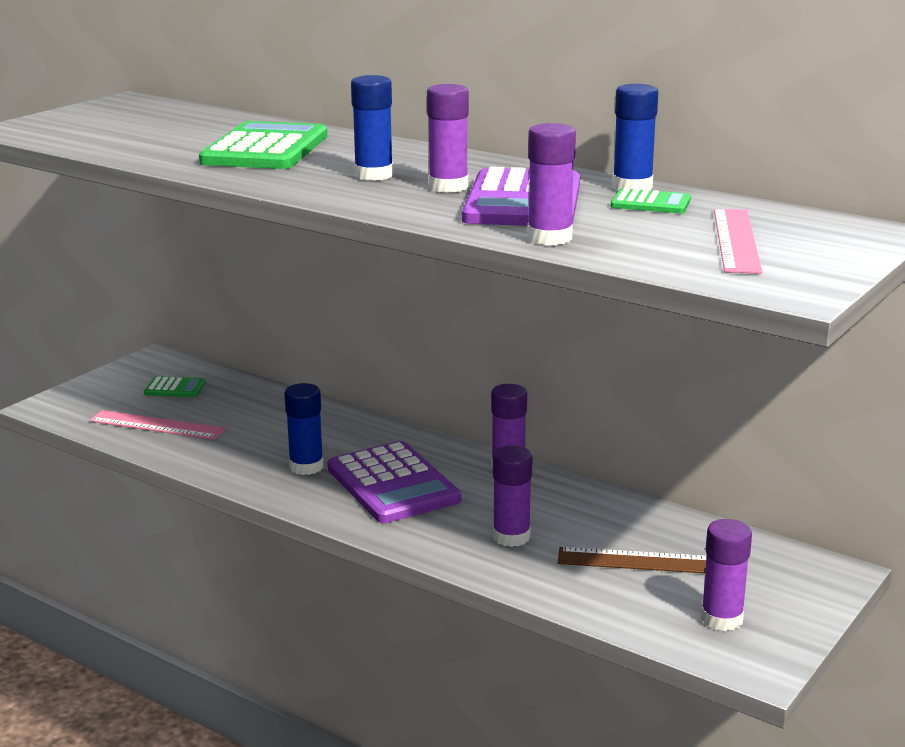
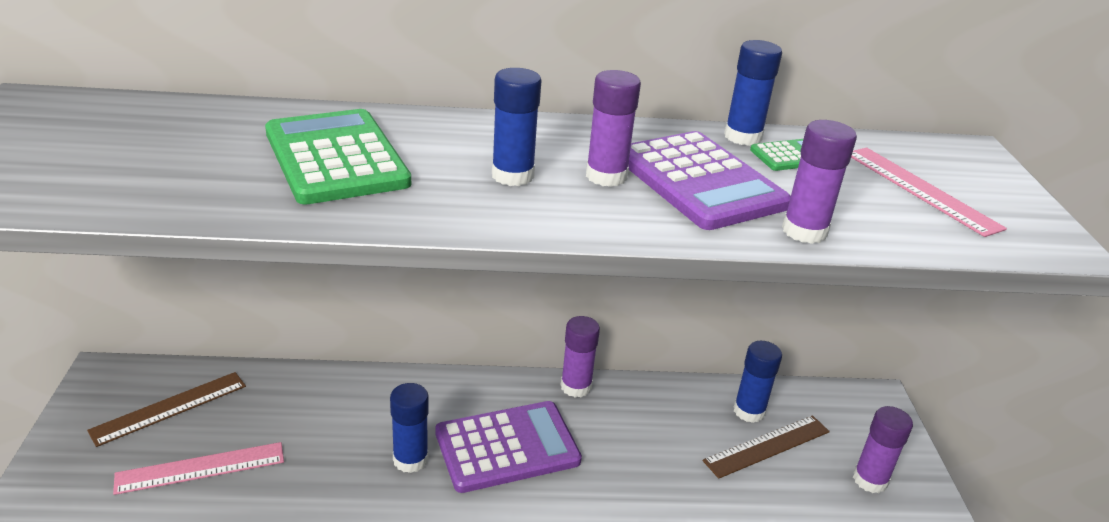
camera: 40 degrees left, 10 degrees up
(175, 388) = (169, 408): green calculator -> brown ruler
(393, 484) = (507, 447): purple calculator -> purple calculator turned 45 degrees counterclockwise
(511, 537) = (657, 465): purple glue stick -> none
(661, 534) = (749, 411): none -> blue glue stick

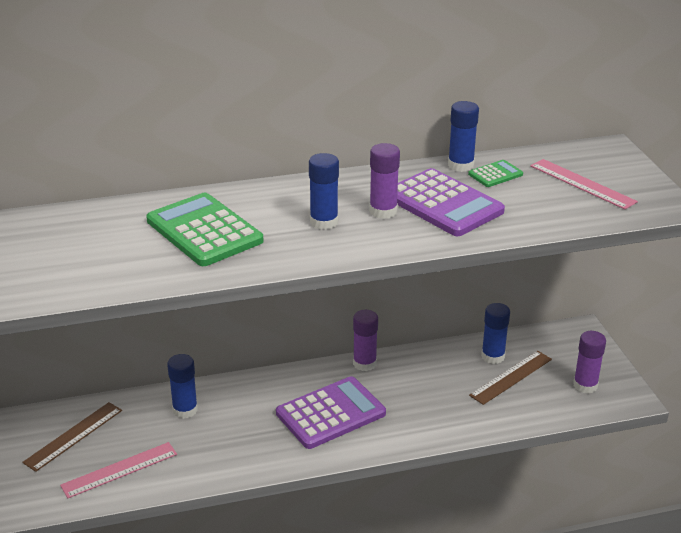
camera: 10 degrees left, 0 degrees up
(410, 459) = (266, 435): blue glue stick -> blue glue stick (185, 410)
(804, 231) = (517, 226): purple glue stick -> none

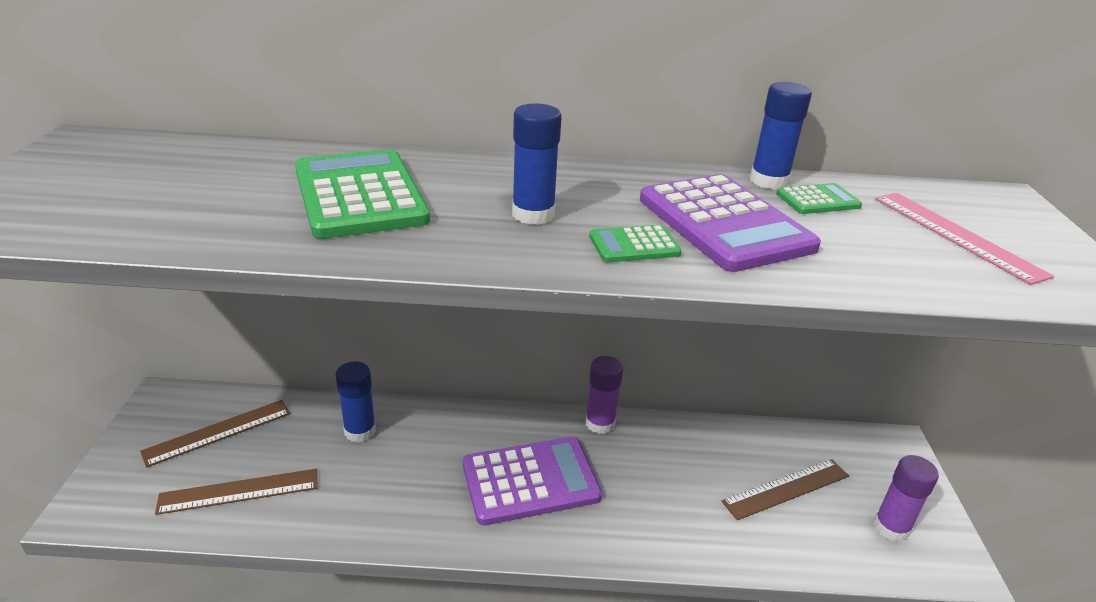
camera: 15 degrees right, 0 degrees up
(119, 470) = (239, 491): pink ruler -> brown ruler
(383, 211) = (628, 216): purple glue stick -> none
(396, 230) = (634, 245): none -> green calculator
(493, 356) = (768, 453): blue glue stick -> none

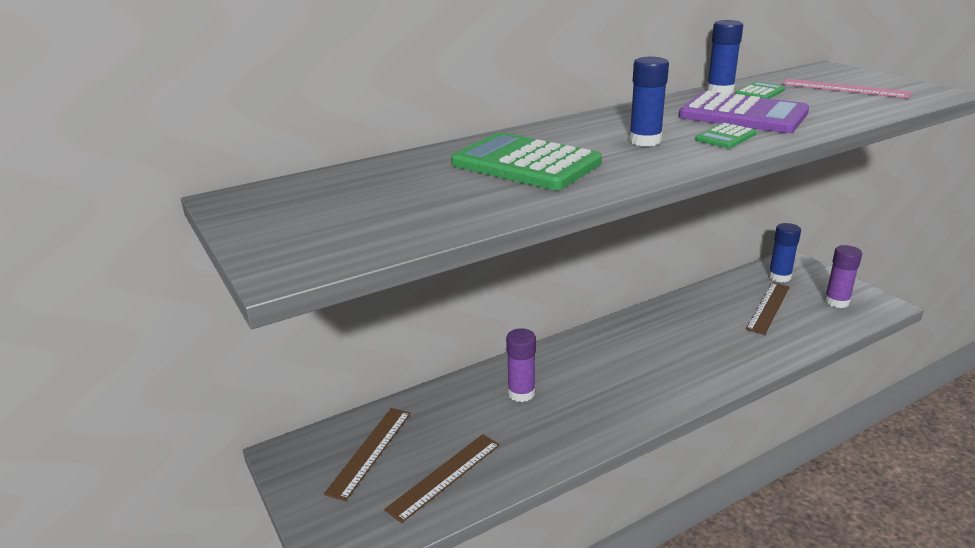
camera: 30 degrees left, 5 degrees down
(360, 431) = (479, 399): blue glue stick -> blue glue stick (779, 277)
(530, 481) = (630, 371): purple calculator -> none
(600, 423) = (628, 321): purple glue stick -> purple glue stick (521, 393)

